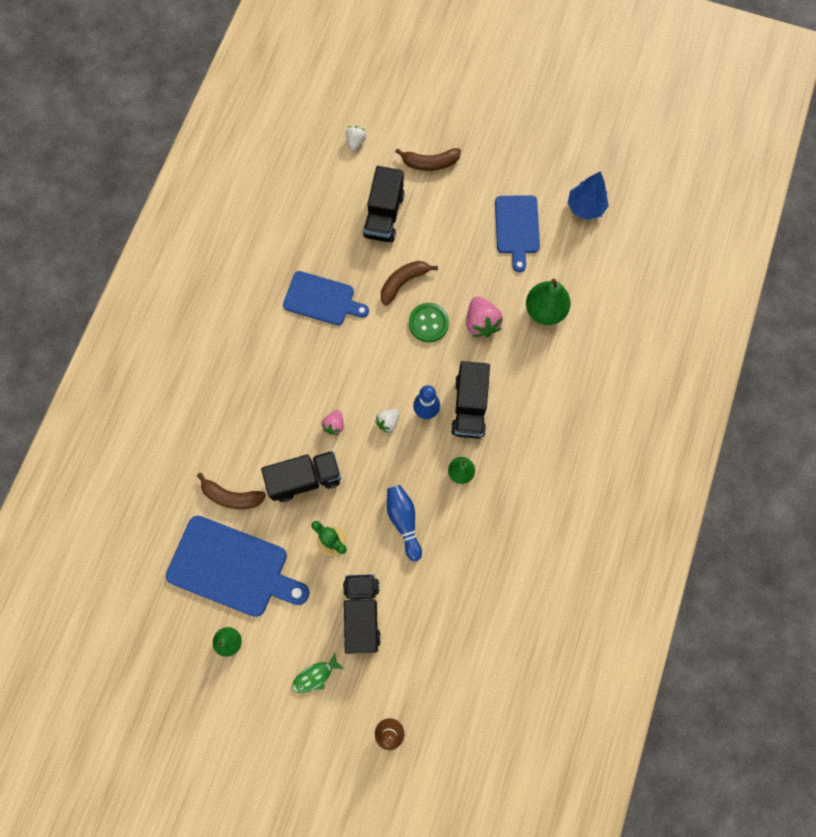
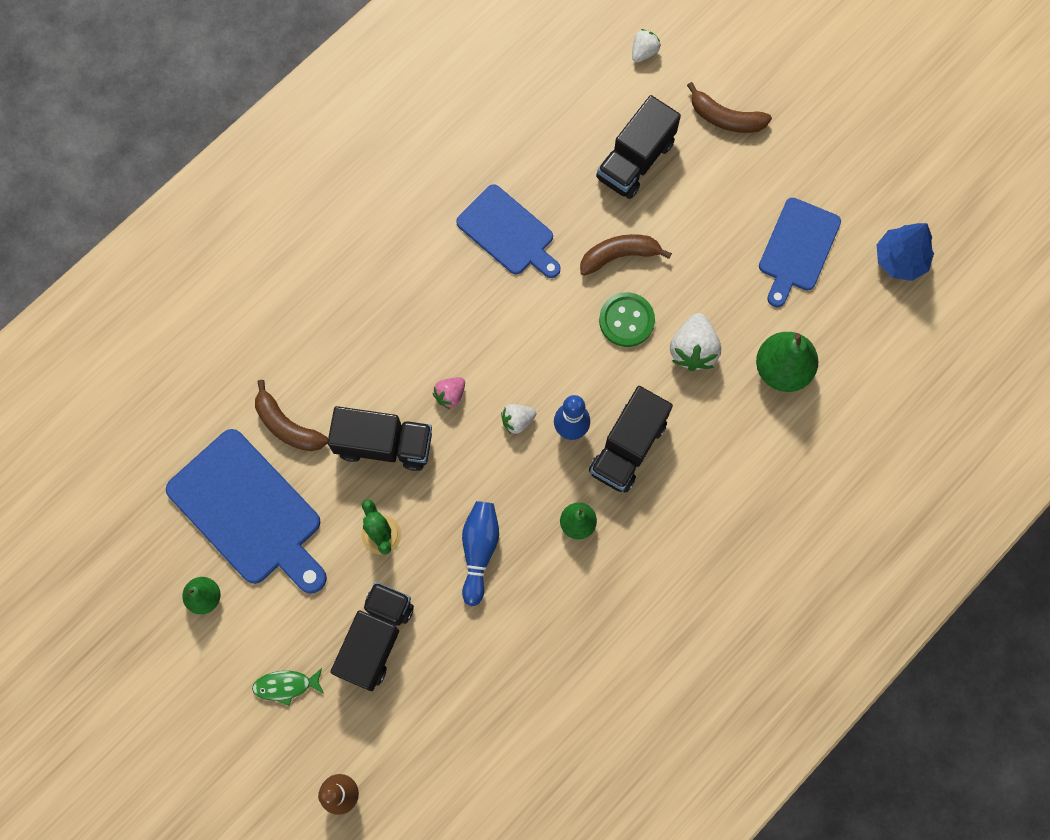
camera: 25 degrees right, 0 degrees up
(481, 323) = (693, 349): pink strawberry -> white strawberry

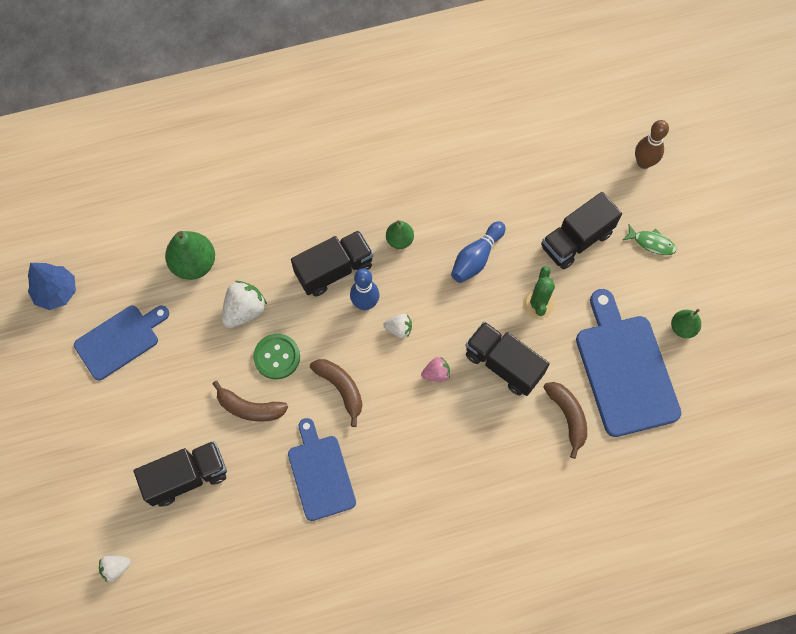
camera: 150 degrees left, 5 degrees down
(725, 118) = (95, 472): brown banana -> brown banana (341, 389)

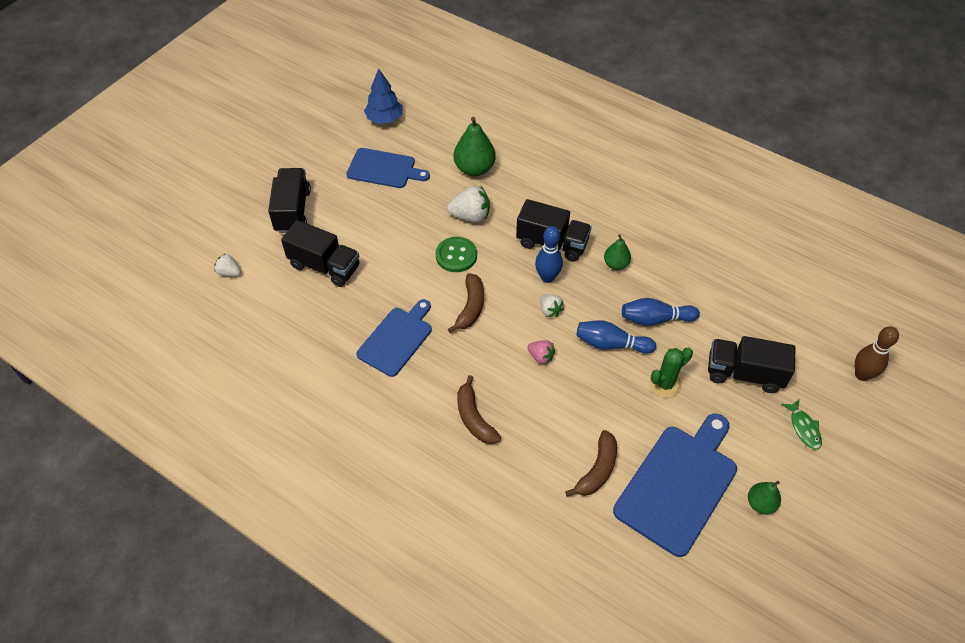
camera: 50 degrees right, 15 degrees down
(250, 408) = (405, 266): brown banana -> brown banana (474, 417)
(470, 310) = (611, 344): none -> blue bowling pin
(503, 364) = (593, 395): black truck -> black truck (293, 211)

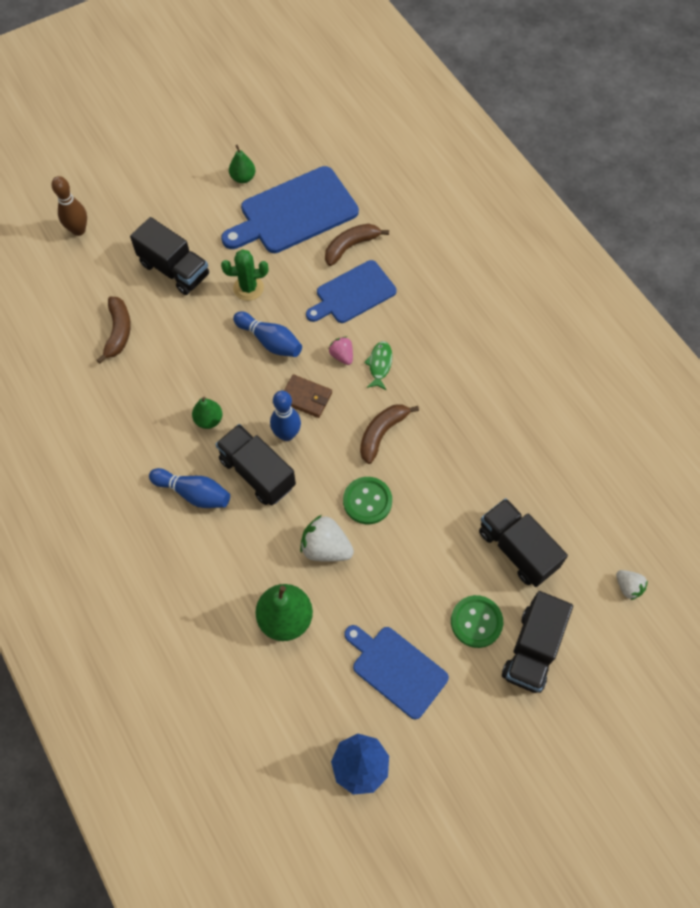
camera: 155 degrees left, 10 degrees up
(339, 212) = (476, 622): none -> green button
(396, 339) = (471, 429): blue cutting board -> blue cutting board (353, 294)
(474, 417) = (431, 326): brown banana -> brown banana (118, 332)
(550, 310) = (306, 397): white strawberry -> brown wallet
(655, 319) = (212, 348): blue bowling pin -> blue bowling pin (193, 493)
(803, 428) = (164, 212): green fish -> green fish (379, 365)

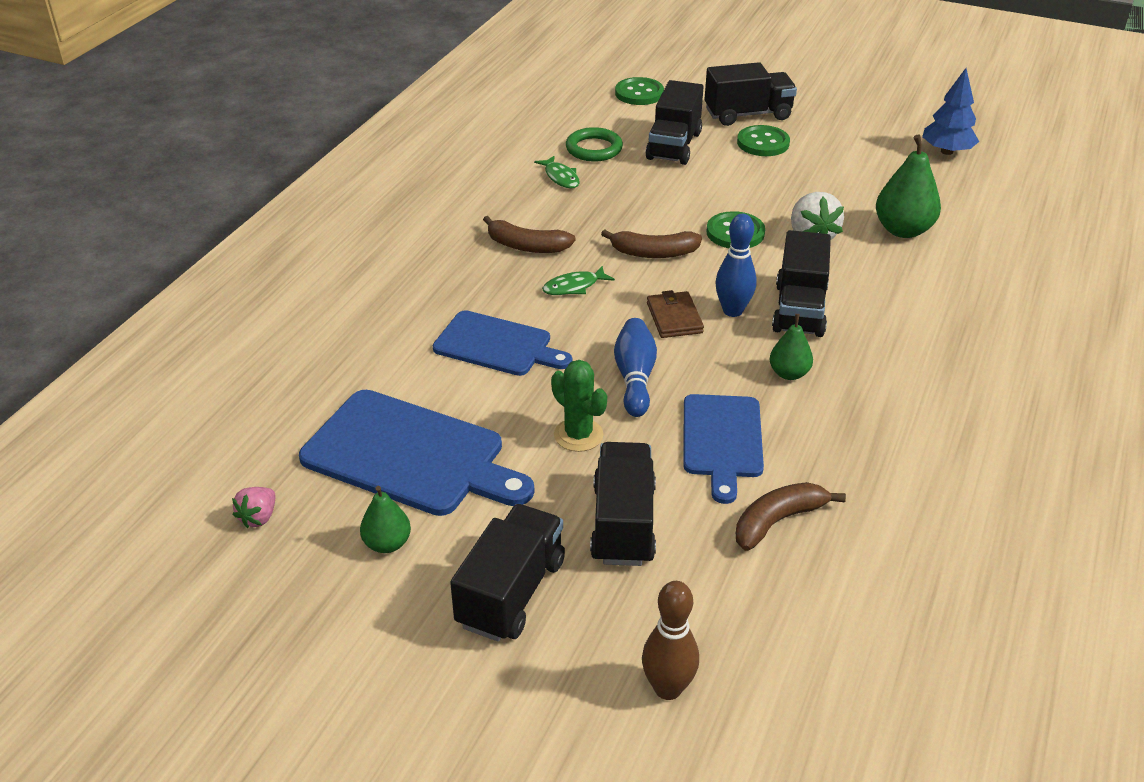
camera: 125 degrees left, 25 degrees down
(174, 206) = (511, 593): none -> black truck
(193, 493) = (879, 340): blue bowling pin -> none
(342, 356) = (592, 316): pink strawberry -> pink strawberry (258, 517)
(351, 246) = (424, 378): brown banana -> brown banana (526, 246)
(396, 669) = (855, 163): blue cutting board -> blue cutting board (722, 440)
(522, 438) = (560, 177): none -> green fish
(551, 488) = (594, 149): none -> green ring
(628, 587) = (639, 93): white strawberry -> green button

